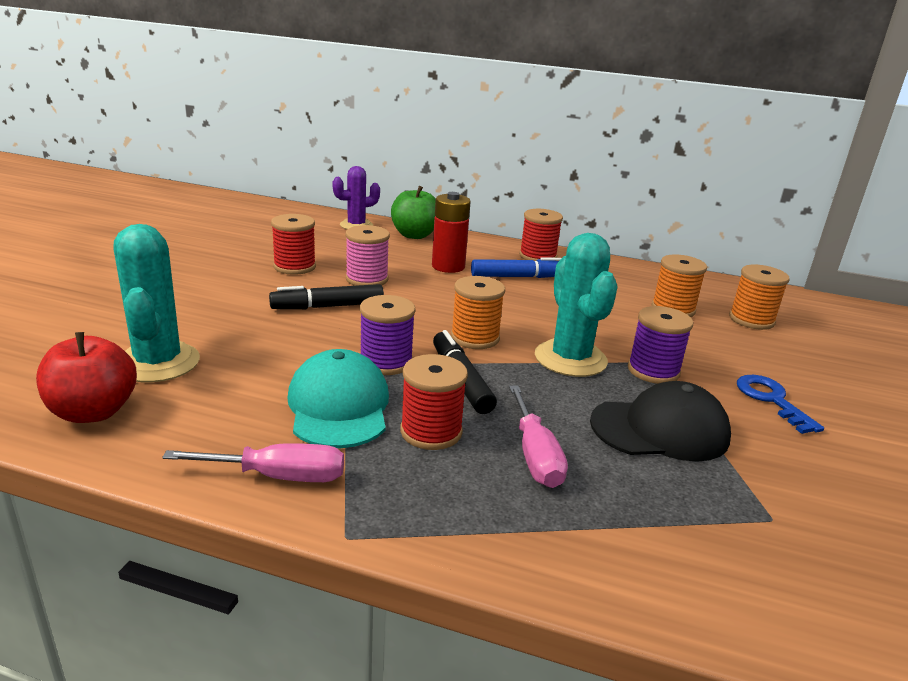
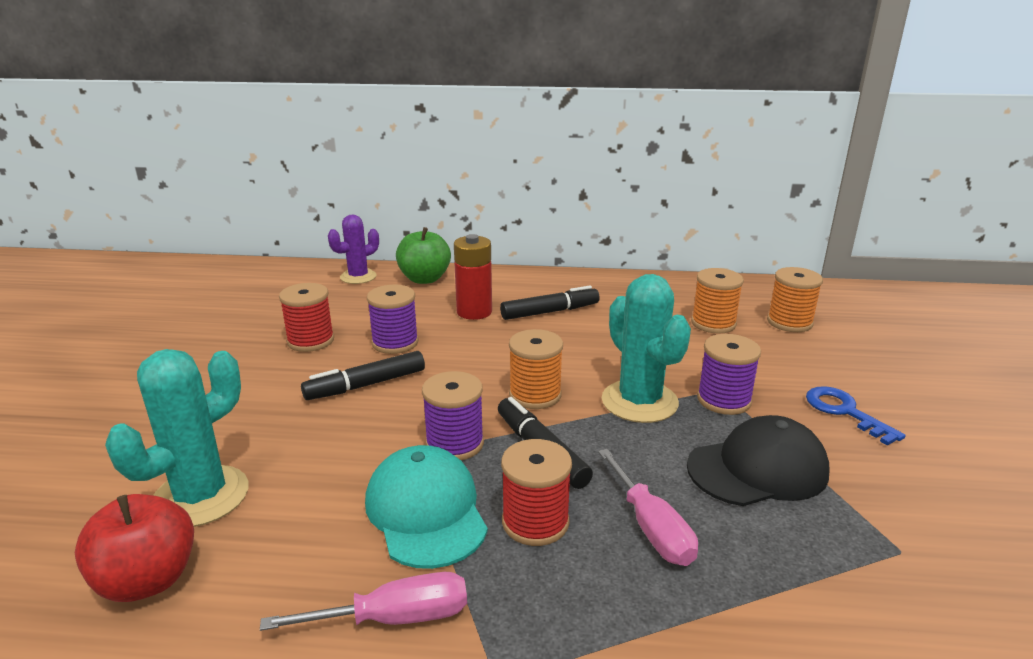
camera: 10 degrees left, 0 degrees up
(157, 362) = (200, 496): turquoise cactus -> turquoise cactus turned 60 degrees clockwise
(367, 279) = (395, 343): pink spool -> purple spool
(518, 277) = (549, 312): blue marker -> black marker
(538, 256) = (559, 284): red spool -> none

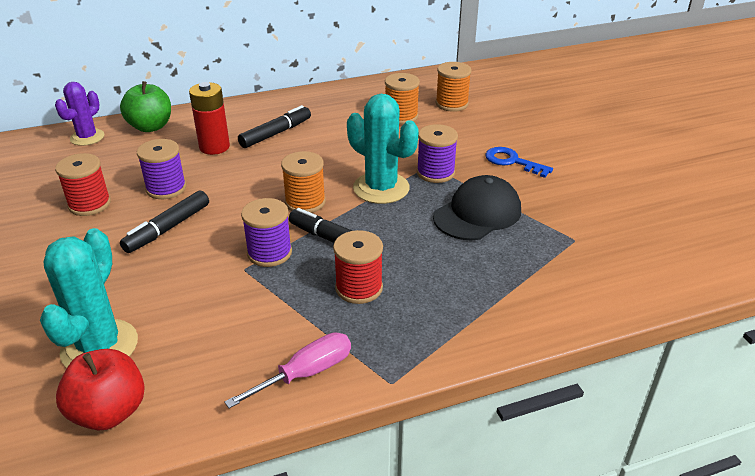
camera: 25 degrees left, 10 degrees up
(426, 511) = (281, 304): turquoise cap -> none
(651, 528) = (432, 269): pink screwdriver -> none

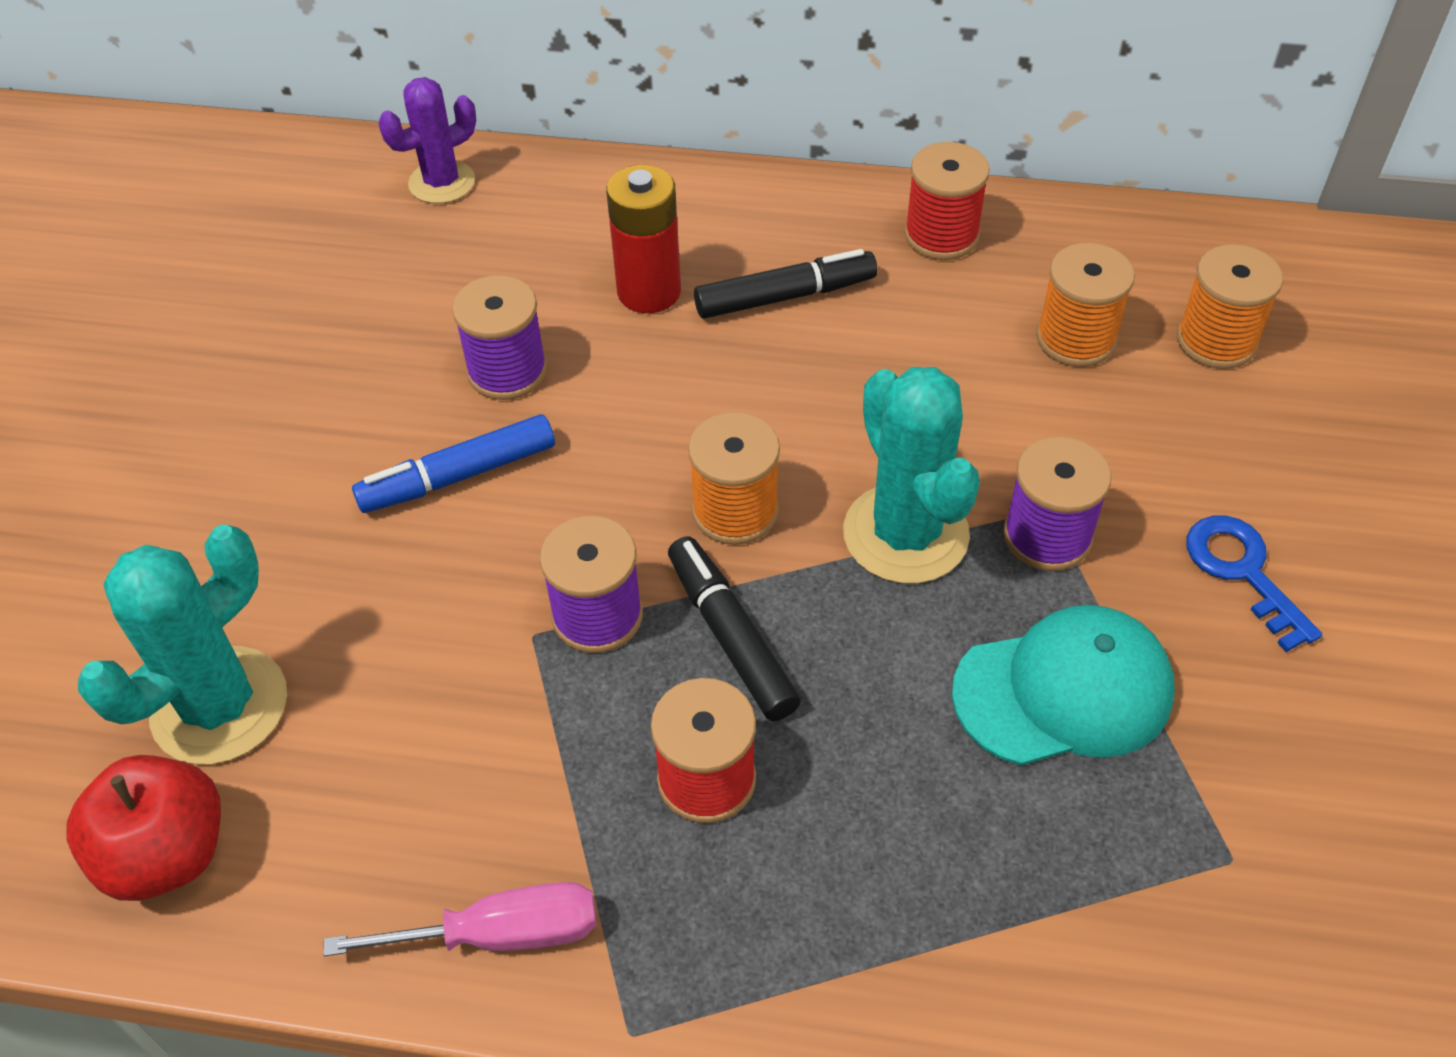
camera: 30 degrees right, 15 degrees up
(89, 204) = (363, 360): red spool -> red spool (941, 235)
(150, 127) = (563, 193): green apple -> none
(168, 228) = (459, 476): black marker -> blue marker
(477, 213) = (1063, 691): black cap -> turquoise cap

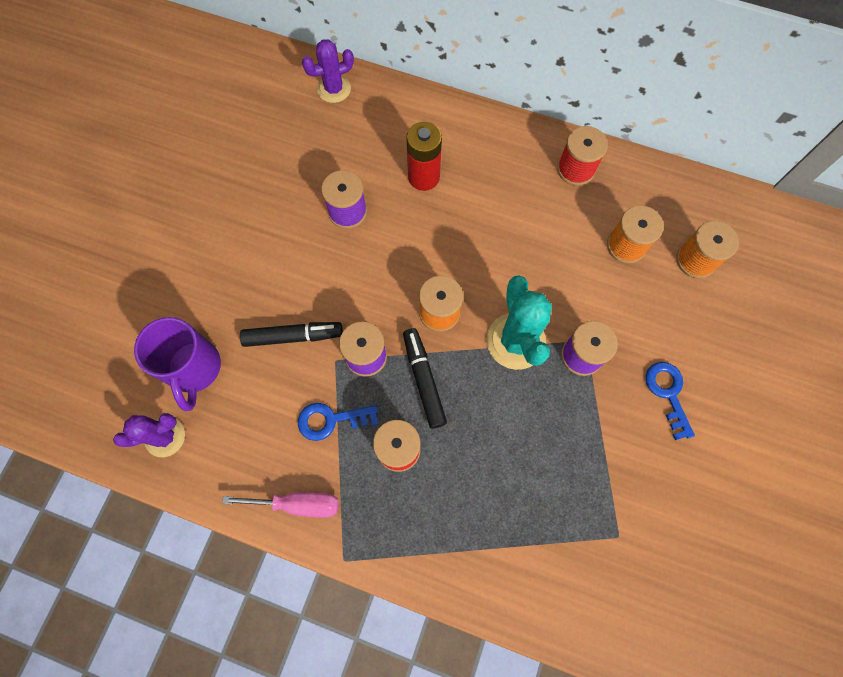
camera: 10 degrees right, 20 degrees up
(167, 853) = (165, 437): red apple -> purple cactus
(219, 706) = (194, 369): turquoise cactus -> purple mug
(459, 476) = (316, 268): blue marker -> none
(545, 749) = (331, 420): none -> blue key
(784, 296) = (489, 192): black marker -> black marker (292, 336)
(1063, 691) = (567, 438): turquoise cap -> none

